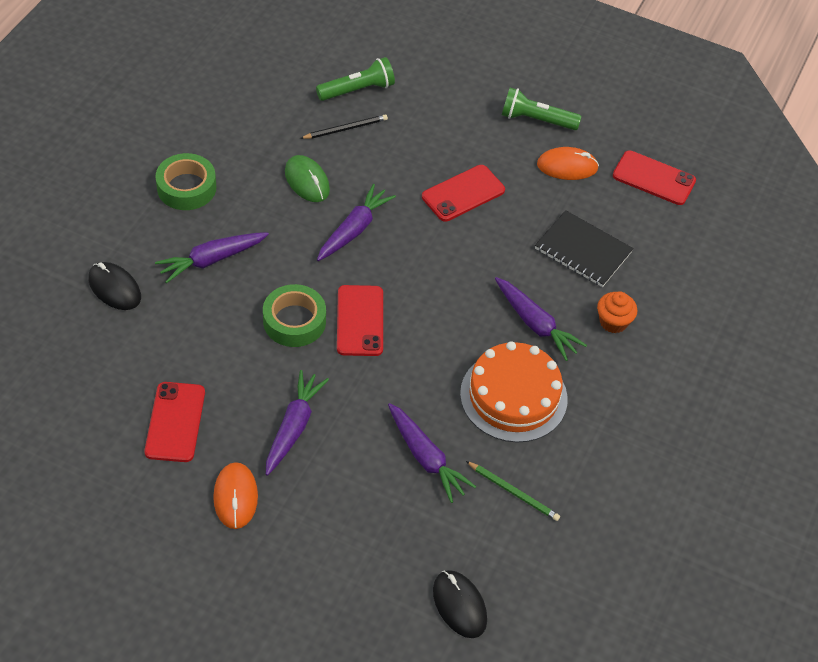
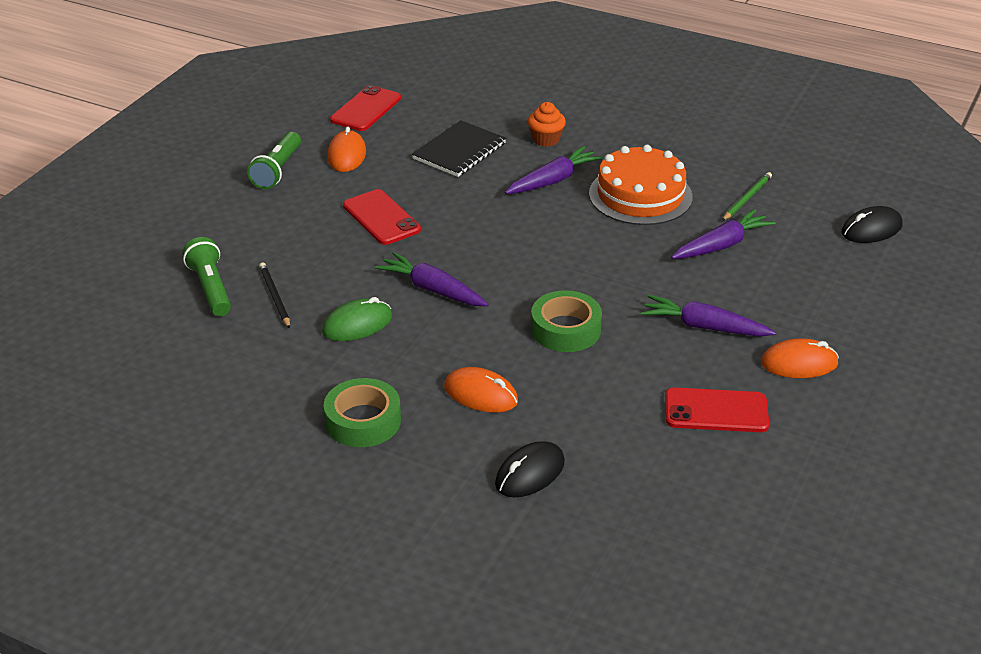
camera: 85 degrees left, 15 degrees down
(211, 260) = (481, 394): purple carrot -> orange mouse
(360, 321) = (560, 285): red phone -> none

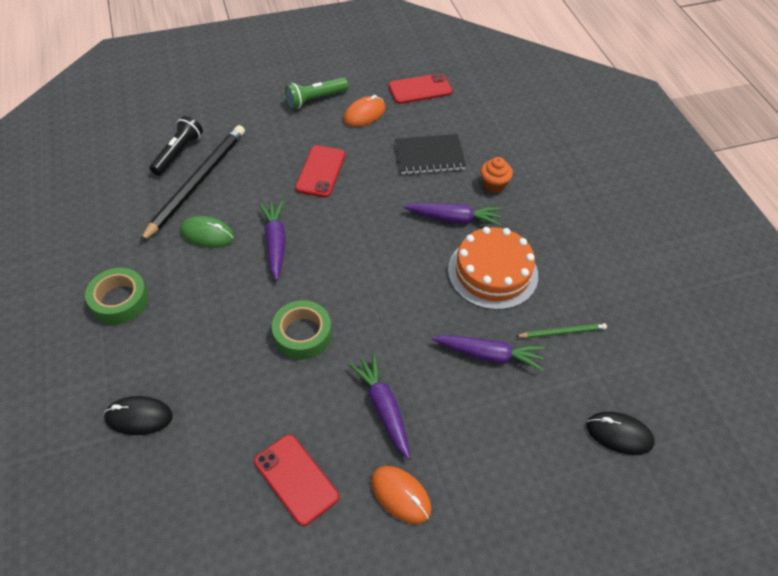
camera: 45 degrees right, 15 degrees up
(210, 288) = (178, 153): green flashlight -> black flashlight
(275, 297) = (197, 182): black pencil -> black pencil, size x2.14
(481, 394) = (195, 338): orange mouse -> none

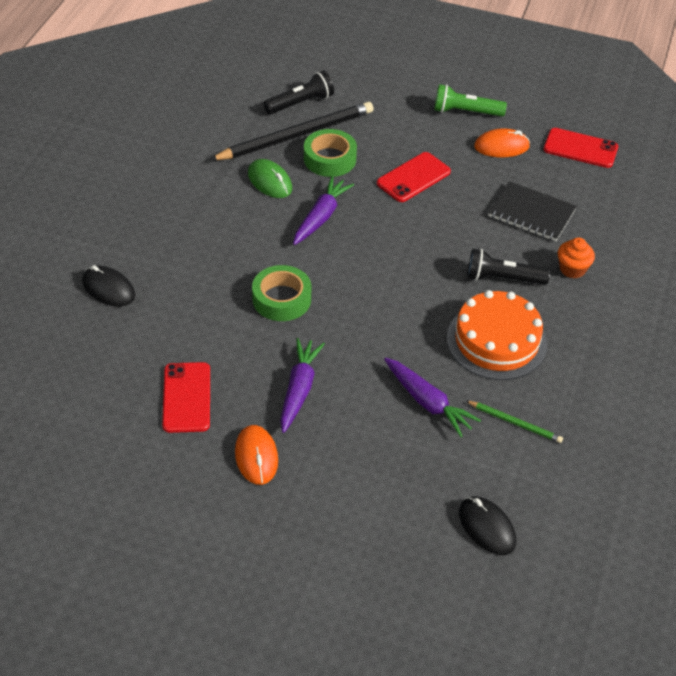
camera: 35 degrees right, 5 degrees down
(119, 300) = (160, 198): green tape -> green tape (329, 159)
(454, 219) = (503, 278): purple carrot -> black flashlight

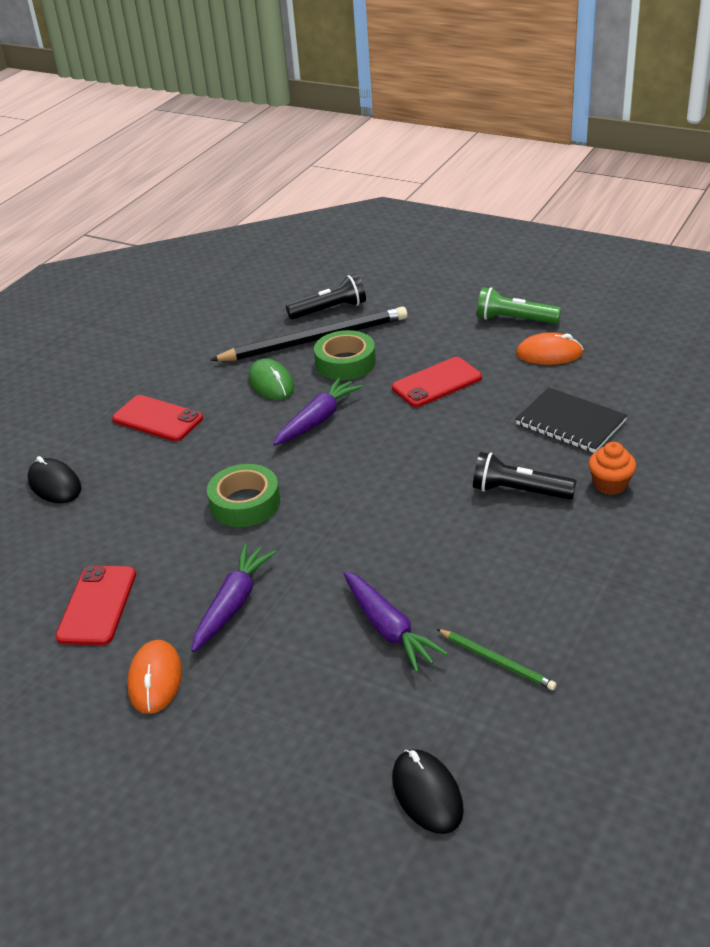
camera: 15 degrees right, 10 degrees down
(496, 341) = (495, 561): orange cake -> none
(580, 148) = (645, 357): red phone -> red phone (157, 419)

